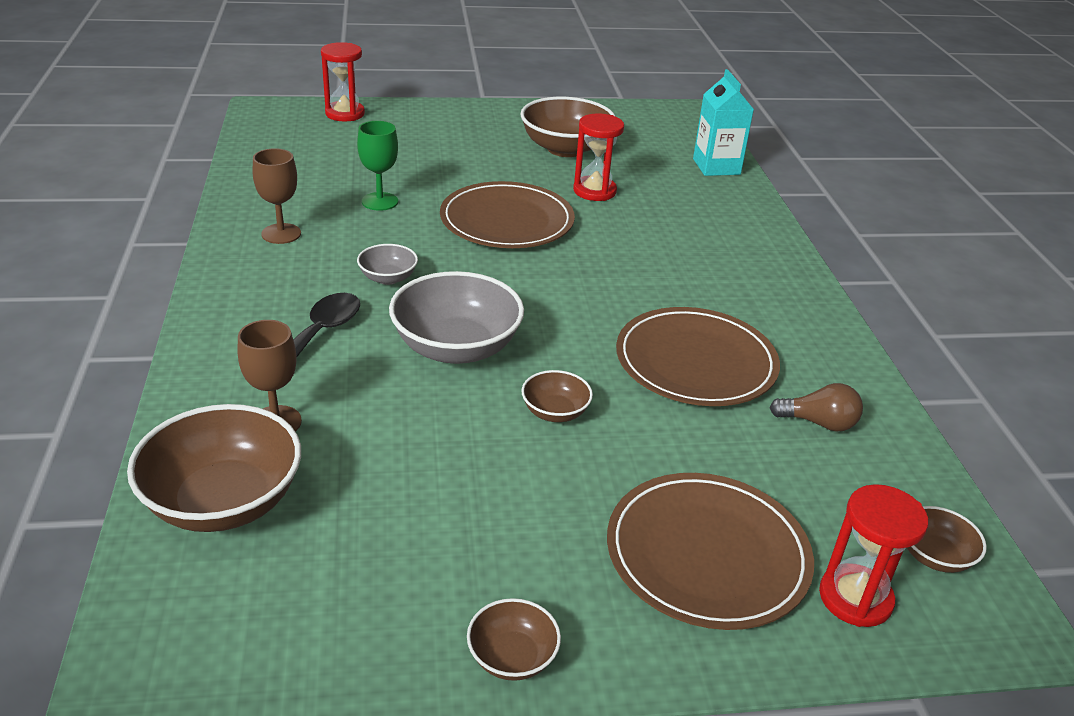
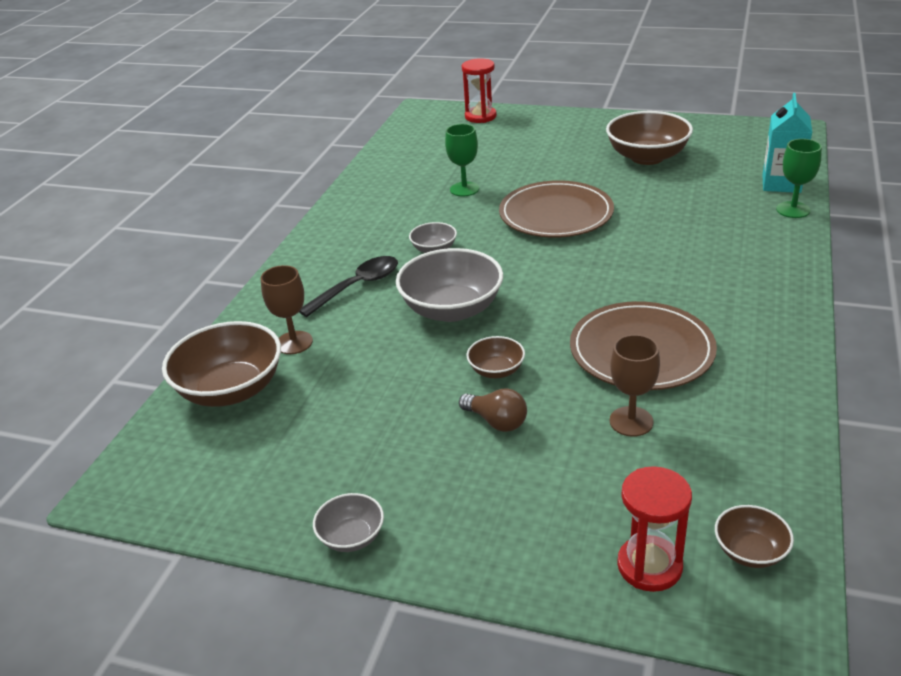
camera: 30 degrees right, 0 degrees up
(281, 234) = (377, 207): brown goblet -> brown goblet (631, 421)
(512, 657) = (351, 537): brown bowl -> grey bowl
(594, 191) = (649, 196): red hourglass -> none
(707, 554) = (546, 502): brown plate -> none
(744, 193) = (793, 210): none -> green goblet
(818, 423) = (720, 420): brown light bulb -> brown light bulb (496, 421)

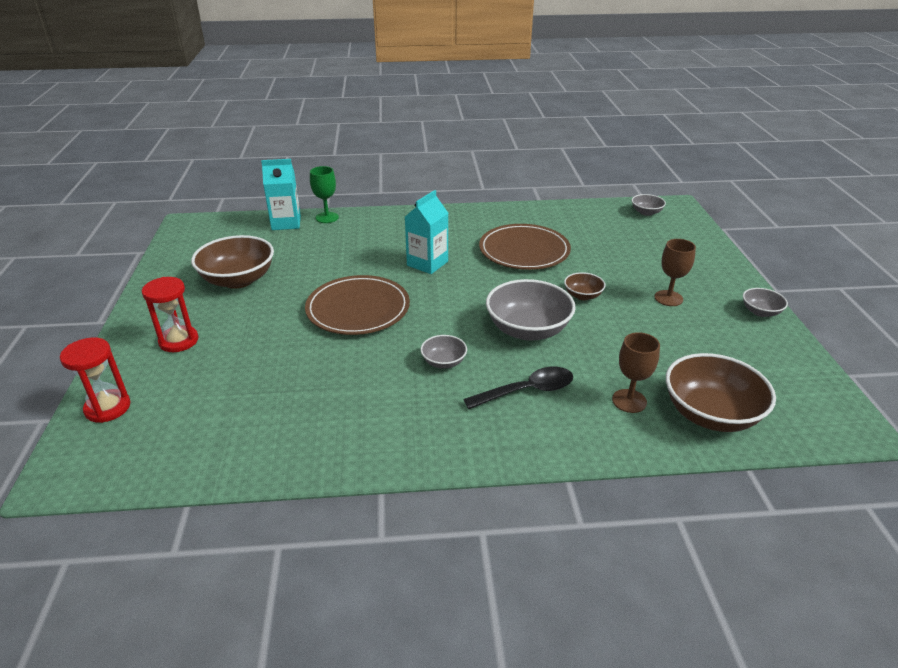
camera: 115 degrees left, 0 degrees up
(357, 286) = (527, 391): black spoon -> black spoon turned 135 degrees clockwise
(464, 189) = (317, 372): green goblet -> none
(496, 421) = (628, 286): brown light bulb -> none
(631, 421) = (589, 246): brown goblet -> brown goblet (668, 298)
(636, 266) = (427, 263): none -> turquoise carton
(649, 566) = (679, 231): red hourglass -> red hourglass (179, 341)
(750, 551) = (646, 212): brown bowl -> grey bowl

